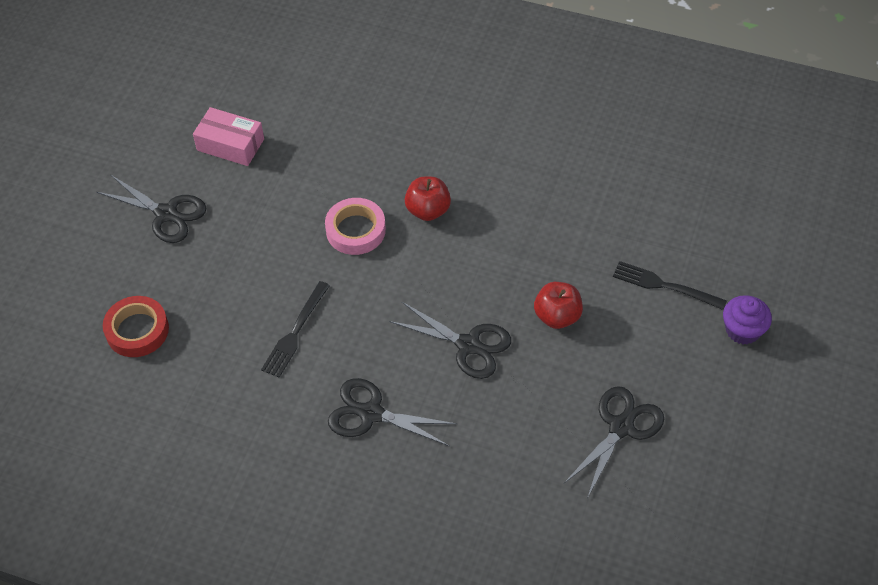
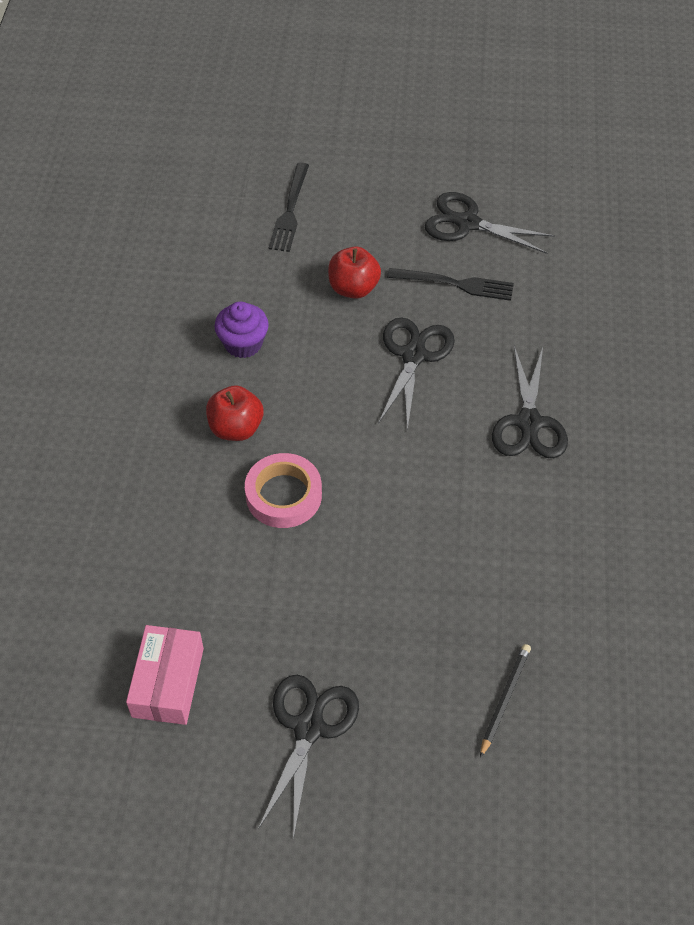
camera: 105 degrees left, 0 degrees up
(137, 330) = (504, 699): red tape -> black pencil
(295, 333) = (450, 521): black fork -> black fork (456, 284)
(742, 330) = (328, 151): purple cupcake -> purple cupcake (243, 343)

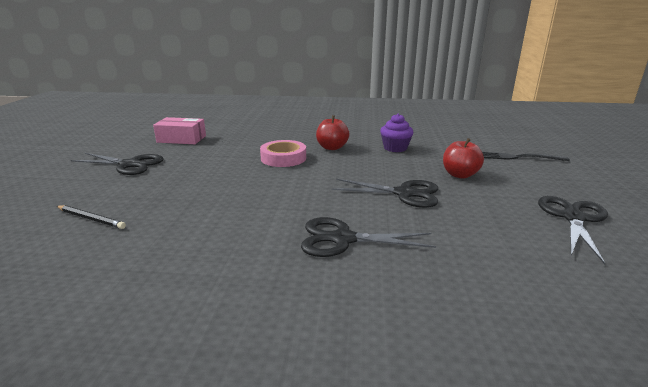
camera: 90 degrees right, 30 degrees down
(456, 284) = (491, 211): black fork -> none

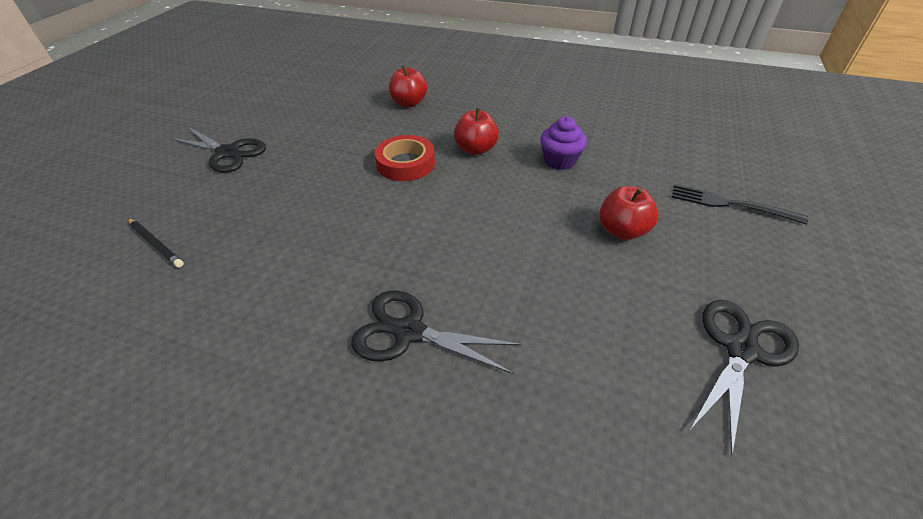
camera: 15 degrees right, 20 degrees up
(181, 139) = (302, 110): pink box -> none
(267, 130) = (409, 103): none -> red apple
(283, 158) = (406, 163): pink tape -> red tape
(404, 193) = (526, 258): black scissors -> none

